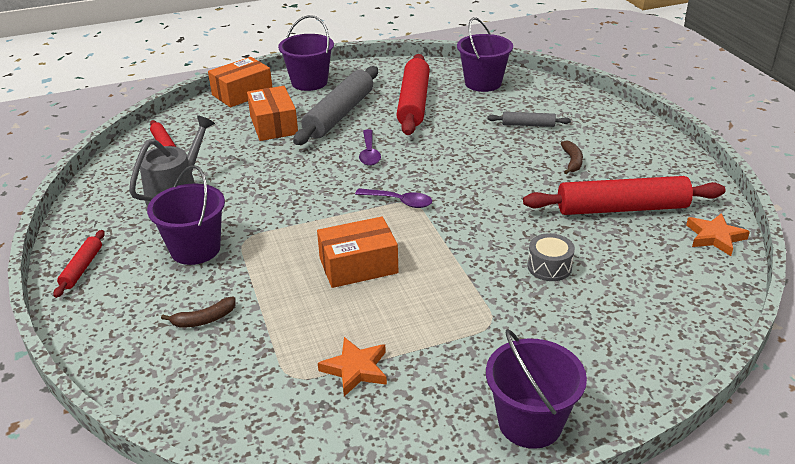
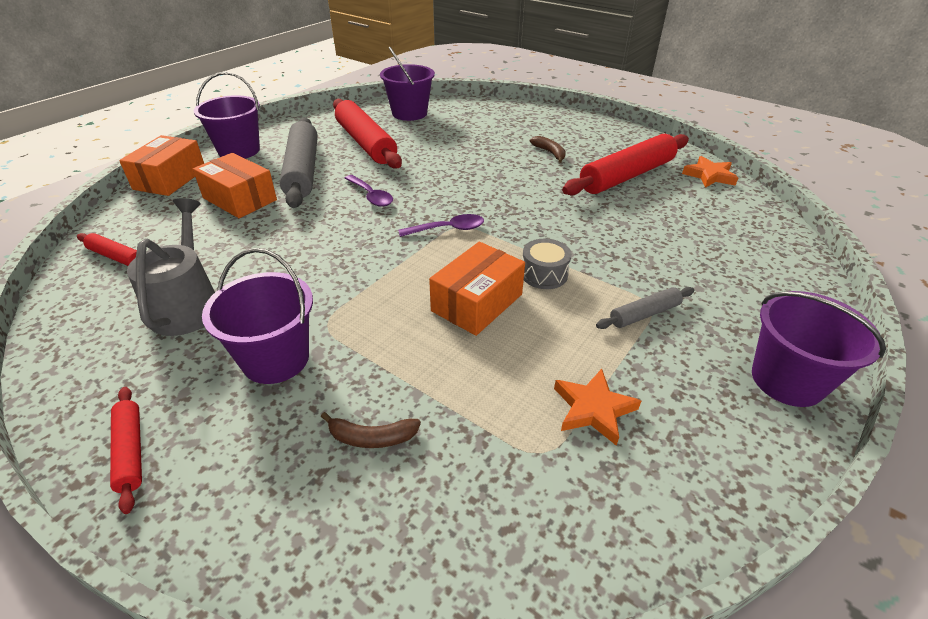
camera: 35 degrees left, 5 degrees up
(204, 319) = (372, 437): brown banana -> brown banana turned 60 degrees clockwise
(528, 125) = (483, 135): grey rolling pin -> grey rolling pin (644, 314)
(549, 267) = (634, 239): grey drum -> grey drum (544, 274)

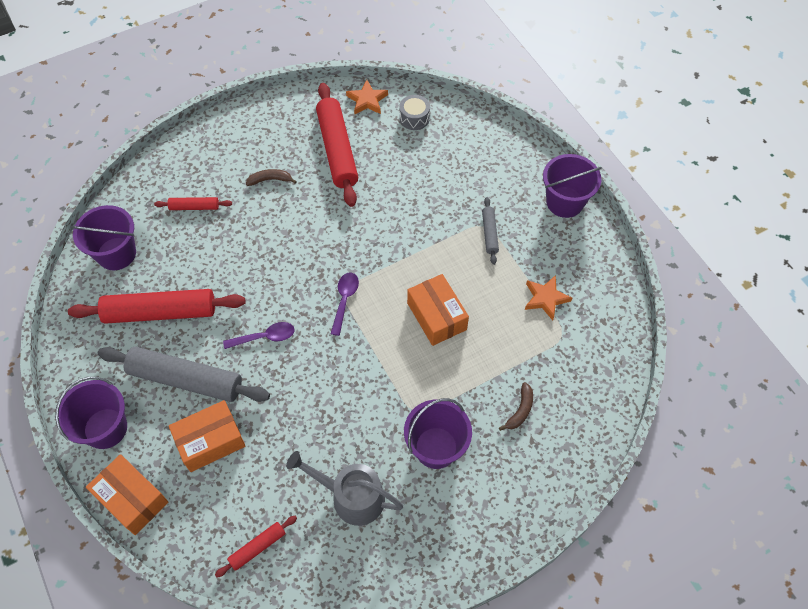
camera: 65 degrees left, 20 degrees up
(131, 451) = (478, 537): red rolling pin -> red rolling pin (194, 207)
(544, 274) = (427, 265): grey drum -> grey drum (414, 118)

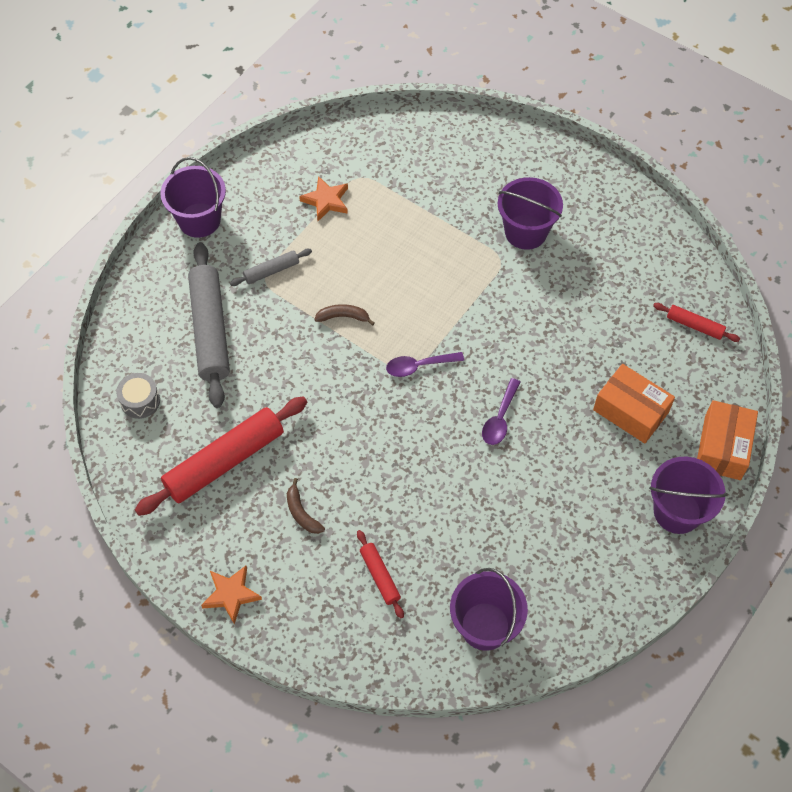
camera: 115 degrees left, 0 degrees up
(160, 312) = (529, 534): red rolling pin -> none
(186, 379) = (585, 466): grey rolling pin -> grey rolling pin (210, 330)
(265, 337) = (500, 418): purple spoon -> purple spoon turned 120 degrees counterclockwise
(351, 497) = (608, 276): grey watering can -> none
(367, 100) = (132, 463): orange star -> orange star (231, 594)
(436, 316) = (393, 280): orange box -> none
(520, 410) = (454, 184): brown banana -> brown banana (343, 317)

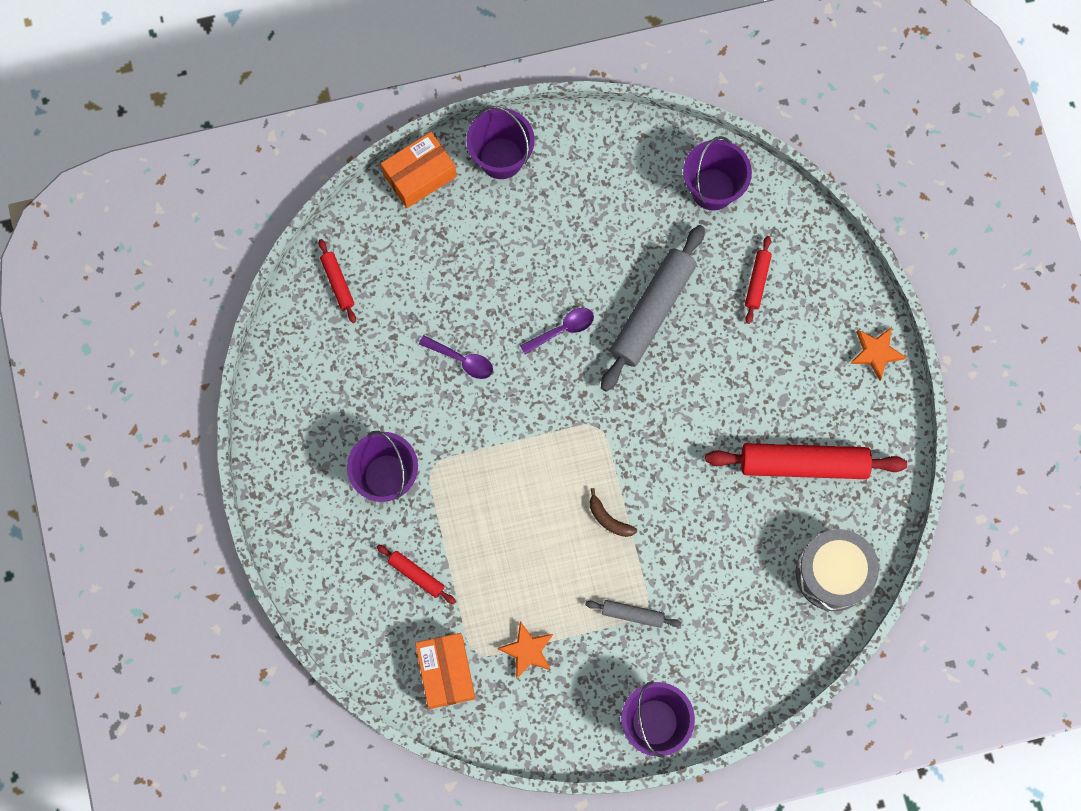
camera: 140 degrees left, 15 degrees up
(140, 401) = (833, 573): grey drum -> grey drum, size x1.87
(210, 330) = (728, 596): grey rolling pin -> grey rolling pin (652, 312)
(301, 513) = (776, 374): brown banana -> none
(419, 366) = (585, 424): purple spoon -> purple spoon (461, 360)
(444, 191) = (416, 575): none -> red rolling pin
(630, 411) = (458, 256): orange box -> orange box (446, 672)

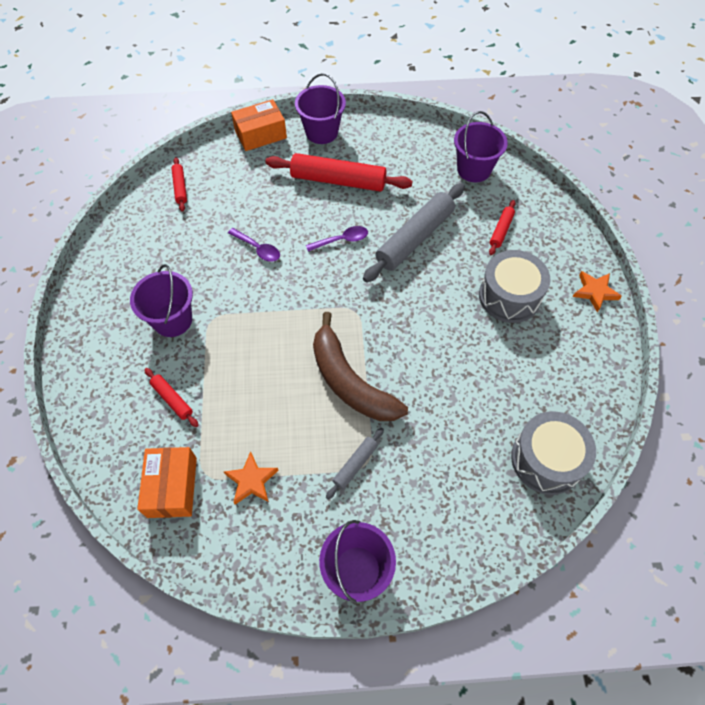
camera: 10 degrees right, 15 degrees down
(608, 519) = (349, 381): brown banana -> brown banana, size x2.47
(632, 614) = (355, 465): grey rolling pin -> grey rolling pin turned 75 degrees counterclockwise
(776, 376) = (509, 296): none -> grey drum
(803, 464) = (526, 365): red rolling pin -> red rolling pin (338, 181)

